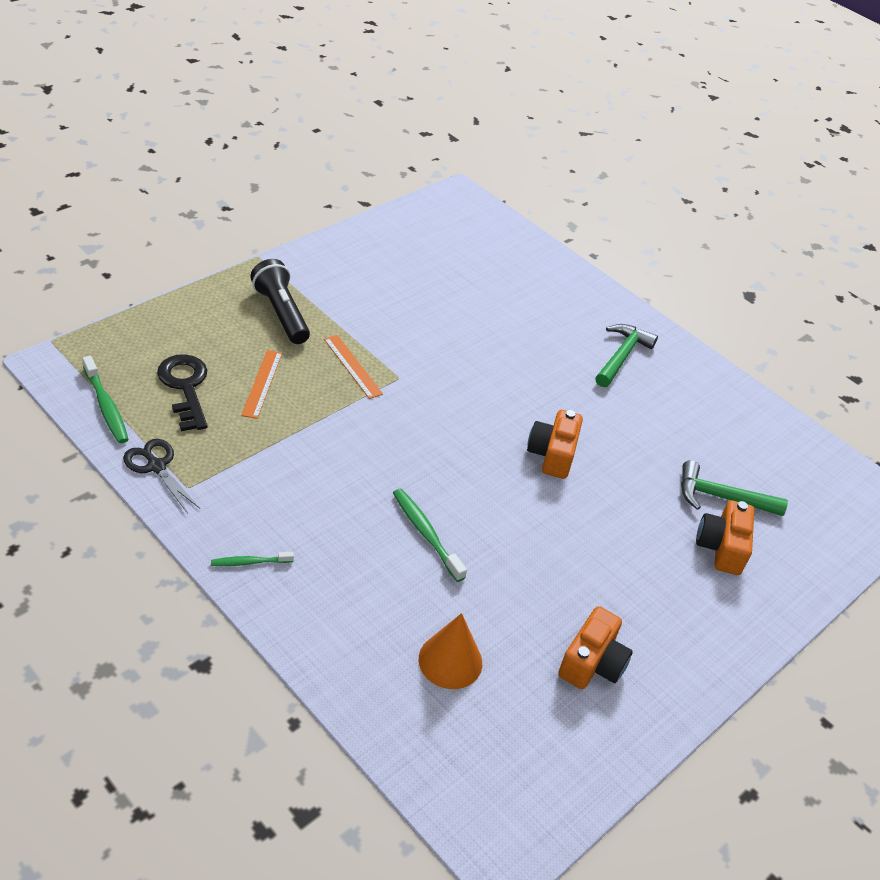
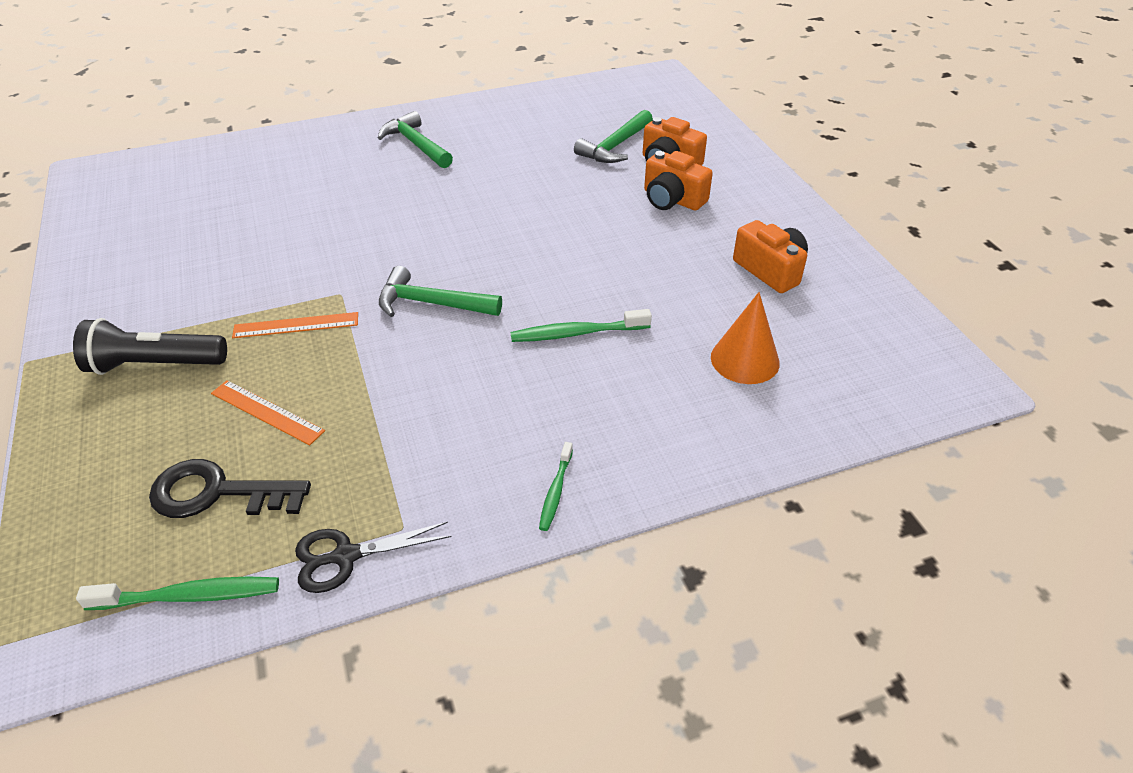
camera: 60 degrees left, 0 degrees up
(415, 432) = (431, 303): none -> green hammer
(552, 454) = (515, 221): orange camera -> orange camera (672, 199)

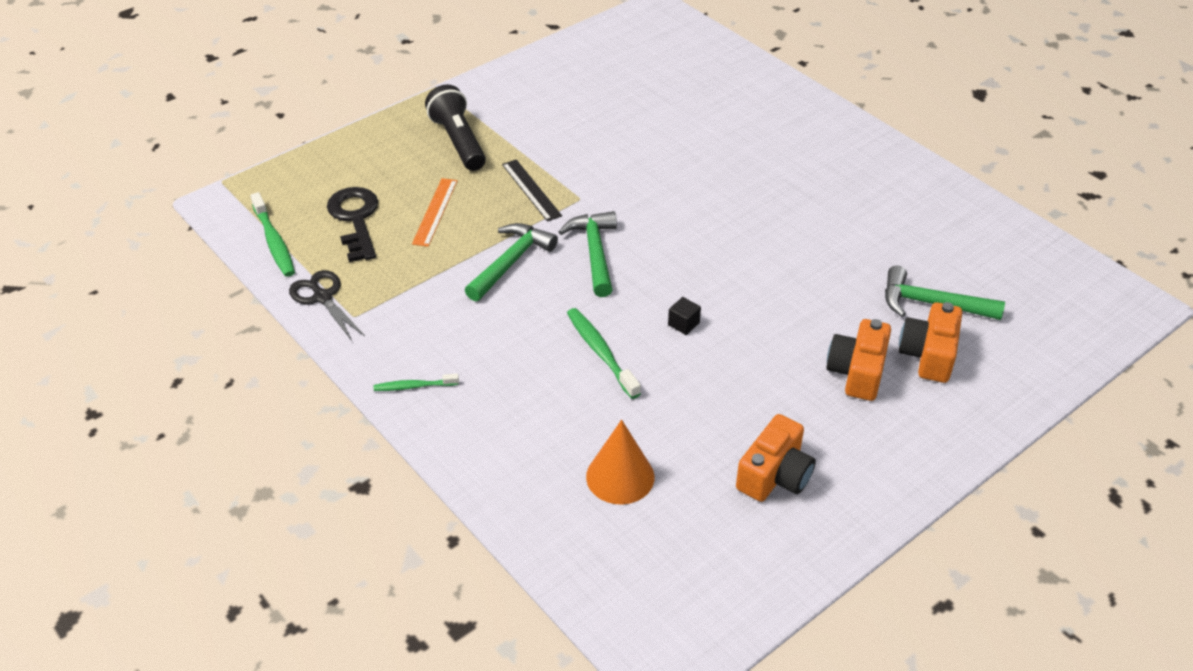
camera: 70 degrees right, 0 degrees up
(296, 325) = (531, 190): orange ruler -> black ruler
(416, 144) = (827, 164): green hammer -> green hammer (511, 262)
(567, 272) = (683, 324): none -> black cube

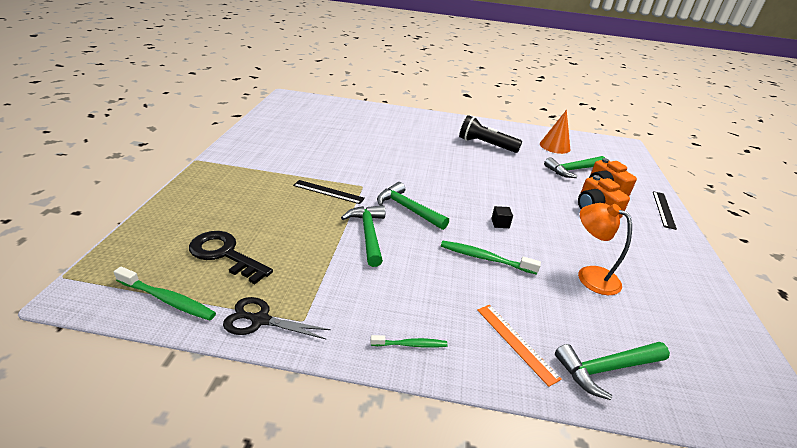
camera: 45 degrees left, 10 degrees down
(414, 386) = (410, 344): green toothbrush -> green toothbrush turned 135 degrees counterclockwise
(435, 212) = (281, 226): orange ruler -> orange ruler (516, 342)
(458, 141) = (248, 183): black flashlight -> black flashlight (486, 145)
(560, 513) = (606, 369): none -> green hammer
(620, 476) = (596, 322): orange cone -> orange cone (554, 146)
(697, 435) = (590, 275): none -> orange lamp
(774, 475) = (646, 274): orange camera -> none
(976, 426) = (663, 209): none -> black ruler

